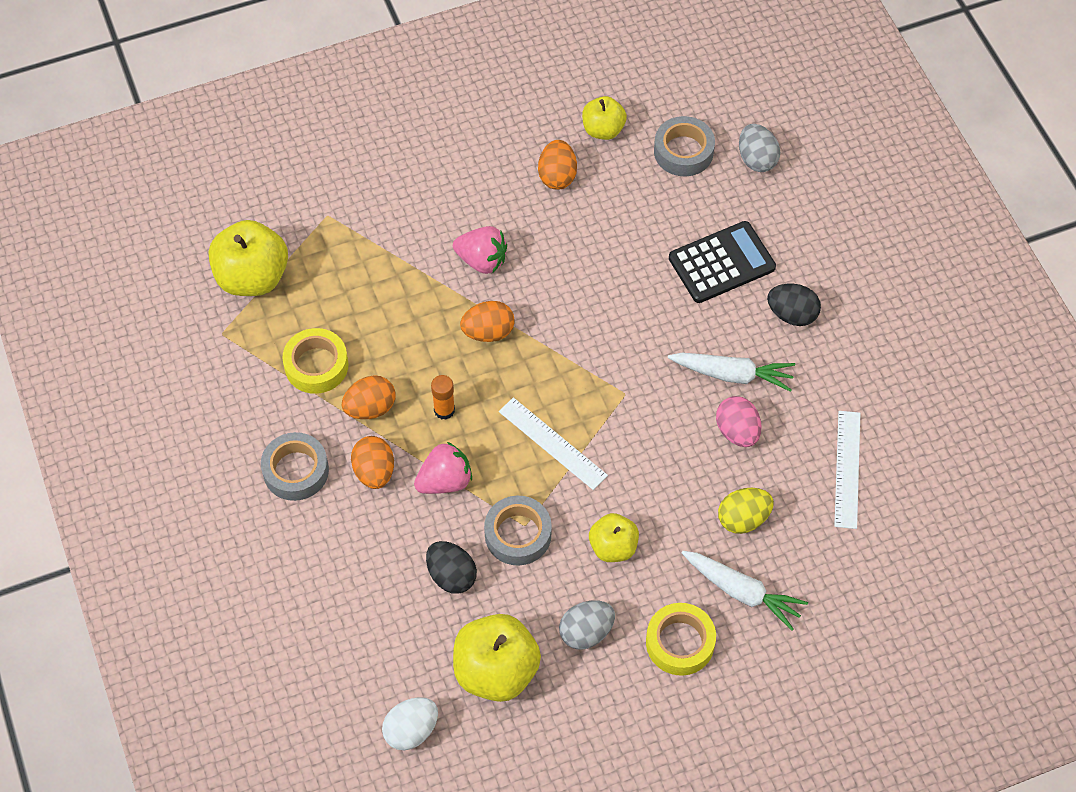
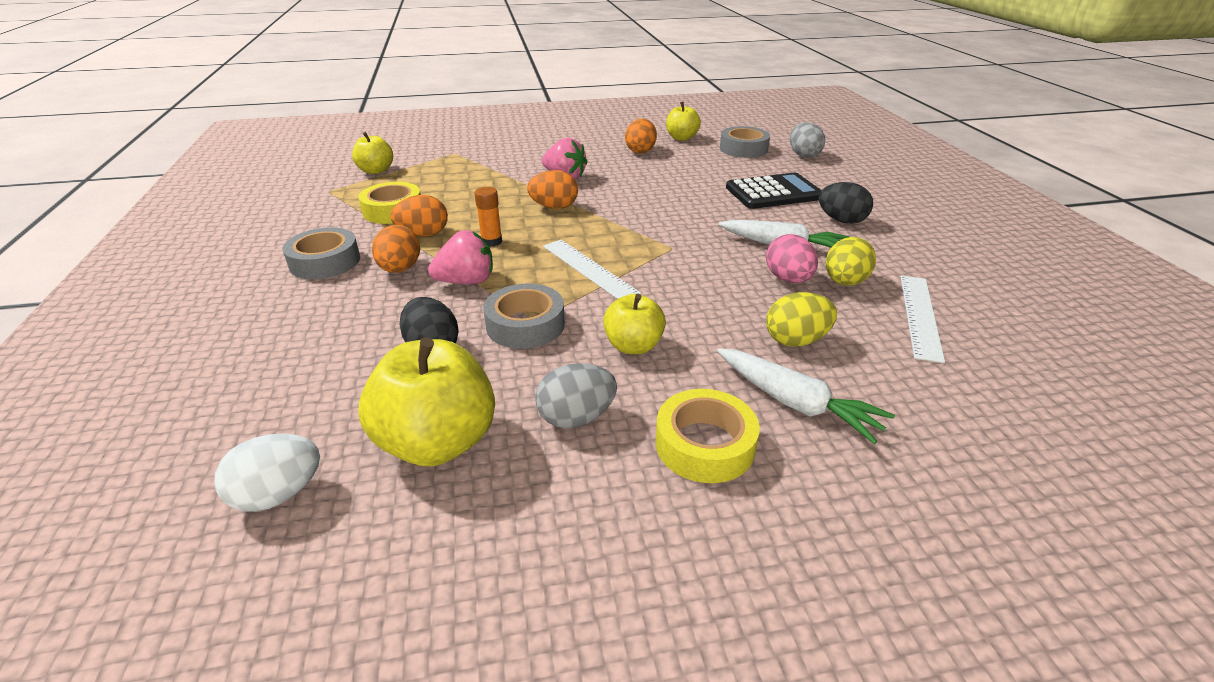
camera: 10 degrees right, 25 degrees down
(252, 277) = (376, 171): yellow apple -> yellow apple, size x0.59
(787, 428) = (844, 282): none -> yellow egg

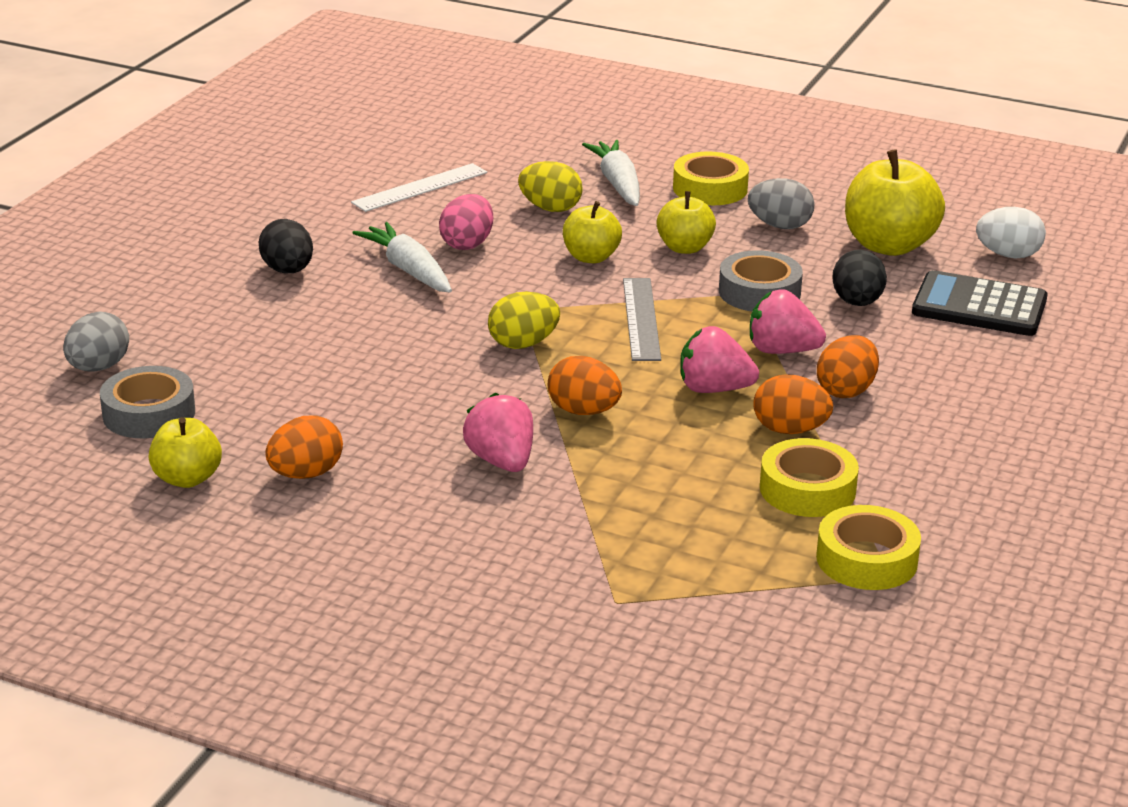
camera: 145 degrees left, 5 degrees down
(325, 262) = (931, 432): grey tape -> none
(343, 193) = (867, 559): none -> yellow tape
(376, 171) = (788, 602): yellow apple -> yellow apple (591, 257)
(491, 241) = (713, 389): orange glue stick -> pink strawberry
(589, 269) = (641, 319): white ruler -> grey ruler
(773, 193) = (279, 328): black calculator -> black calculator (979, 306)
(844, 282) = (423, 225): yellow egg -> yellow egg (523, 344)

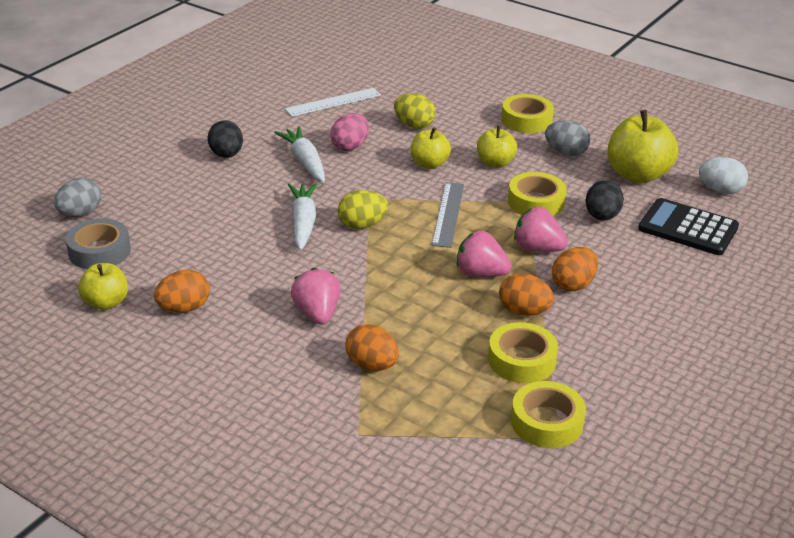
camera: 10 degrees right, 5 degrees up
(583, 411) = (385, 281): orange egg -> orange egg (372, 365)
(618, 184) = (465, 111): white carrot -> white carrot (303, 223)
(759, 292) = (536, 202): grey tape -> yellow tape

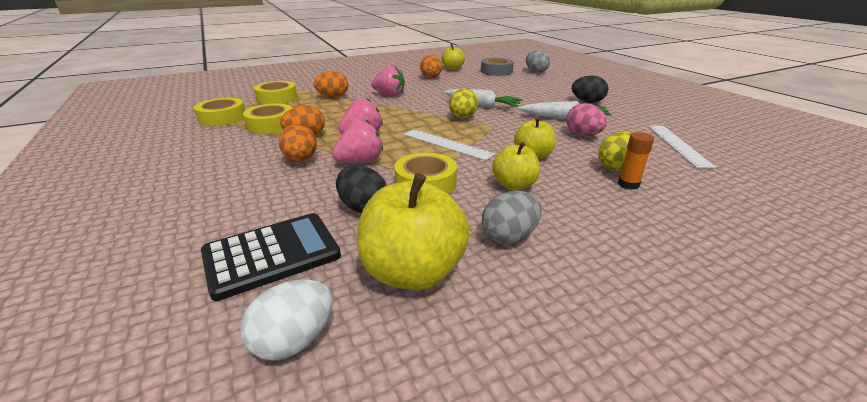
camera: 120 degrees right, 5 degrees down
(442, 119) = (628, 184): none -> orange glue stick
(448, 214) = (446, 144): grey ruler -> white ruler
(526, 120) = (613, 238): yellow tape -> yellow tape (277, 98)

